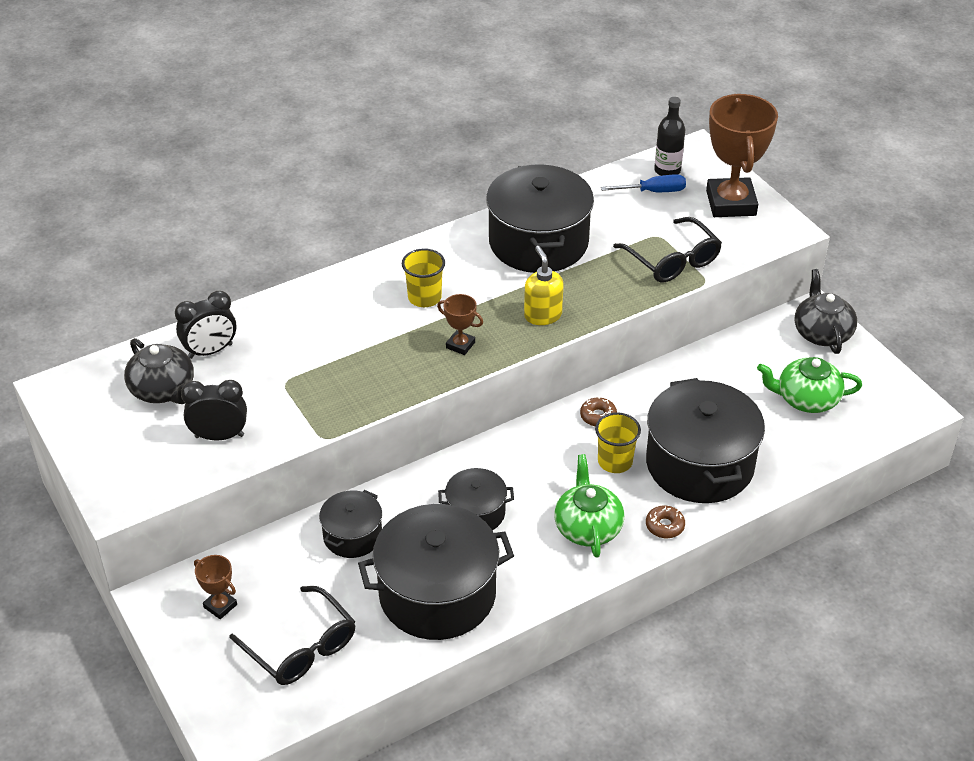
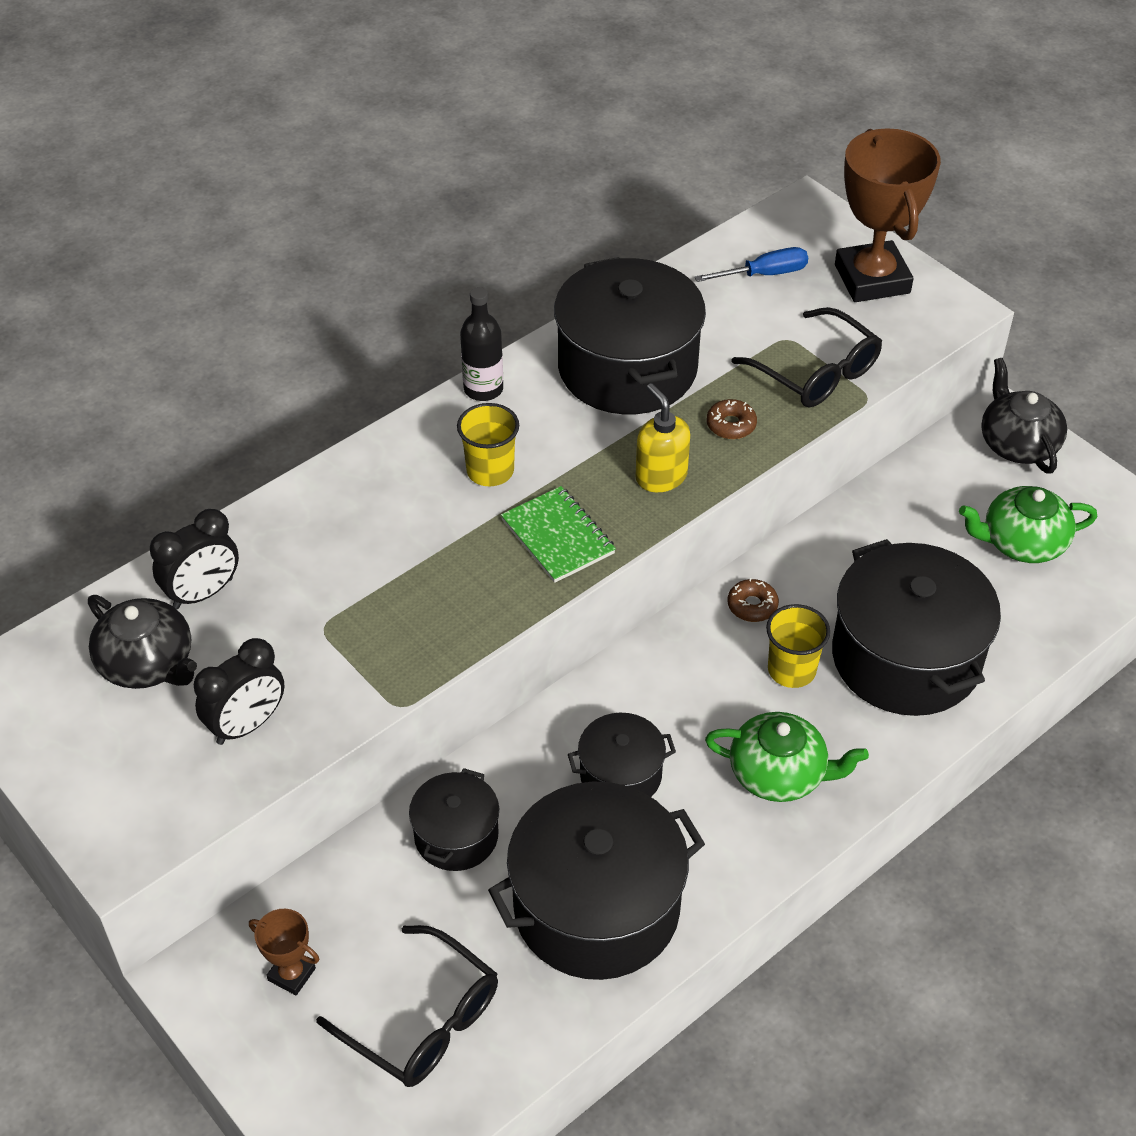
camera: 10 degrees left, 5 degrees up
(219, 436) = (247, 725): black clock -> black clock turned 150 degrees clockwise
(460, 345) = (558, 537): brown trophy -> green notebook
(588, 527) = (779, 774): green teapot -> green teapot turned 120 degrees clockwise
(664, 526) = (882, 756): brown donut -> brown donut (731, 425)
(667, 170) = (775, 241): black bottle -> black bottle (483, 389)

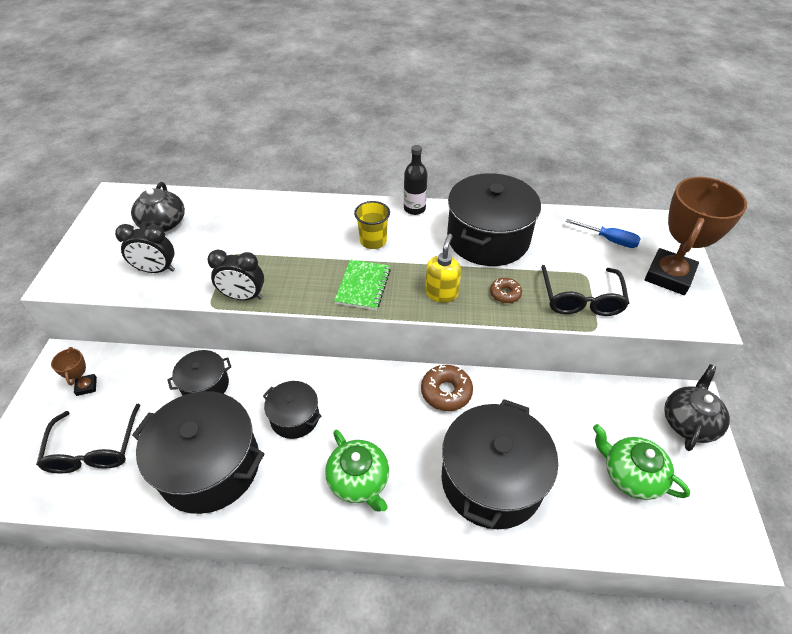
camera: 45 degrees right, 0 degrees up
(203, 593) = (213, 213): black clock -> black clock (243, 297)
(752, 606) = (446, 392): brown donut -> brown donut, size x1.62
(791, 670) = (427, 437): yellow cup -> none

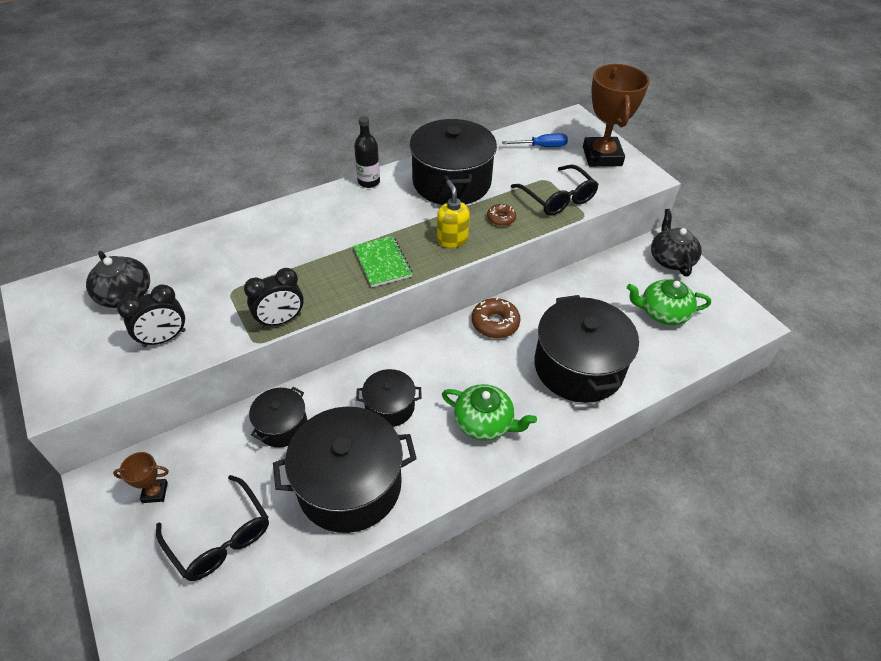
camera: 35 degrees left, 0 degrees up
(86, 386) = (155, 492): brown trophy -> brown trophy turned 45 degrees counterclockwise
(373, 241) = (357, 223): yellow cup -> none

